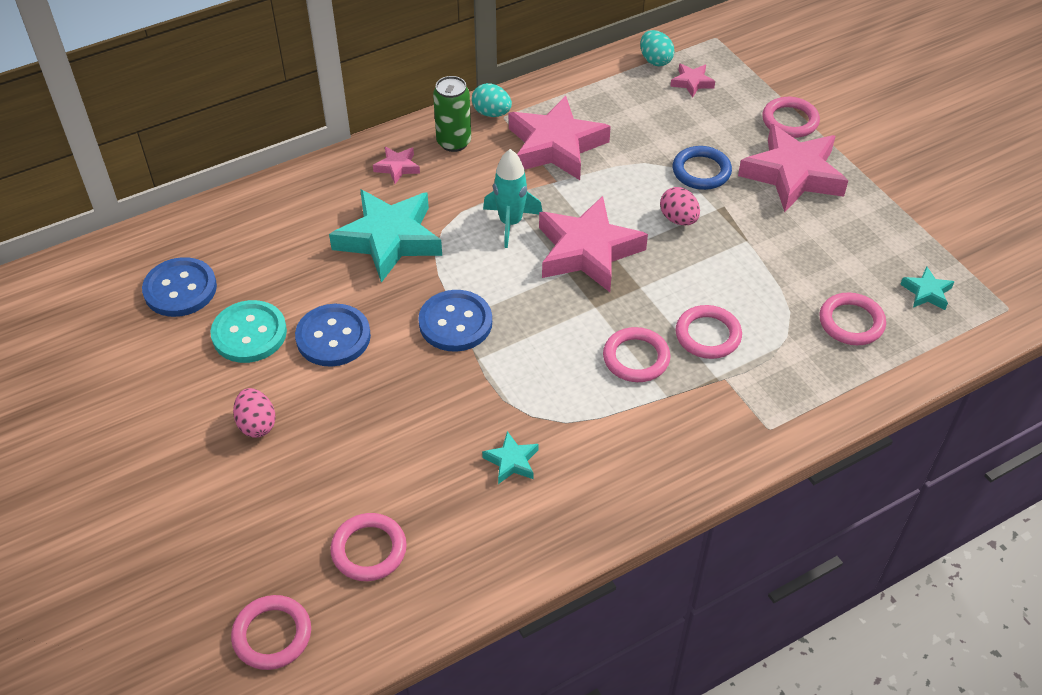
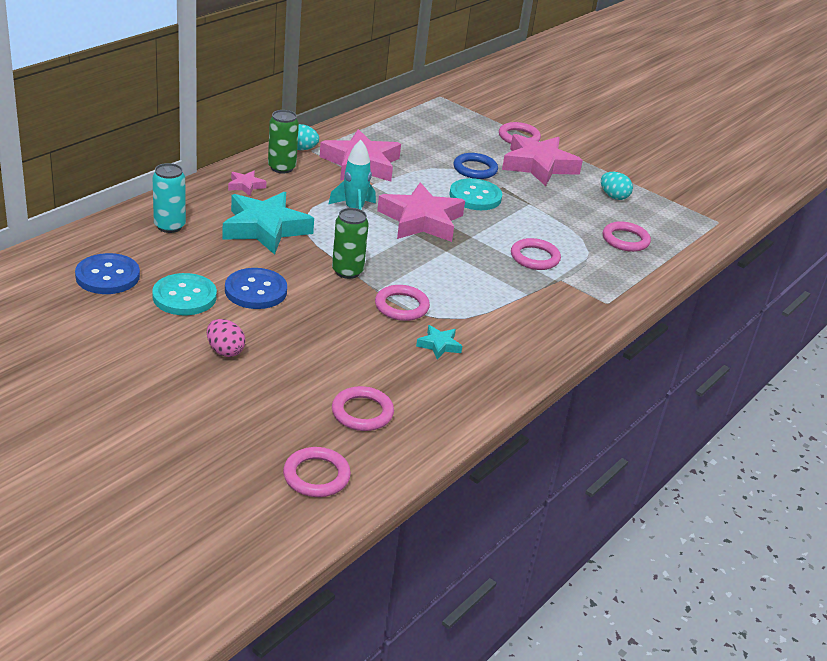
camera: 25 degrees left, 15 degrees down
(281, 221) = (169, 226): none -> turquoise can
(455, 323) = (347, 271): blue button -> green can
(636, 358) = (492, 276): pink ring -> pink ring (401, 306)
(655, 60) = (404, 111): turquoise egg -> turquoise egg (613, 196)
(678, 219) = (475, 196): pink egg -> turquoise button
(692, 82) = (438, 121): pink star -> none
(926, 292) = (663, 219): turquoise star -> none

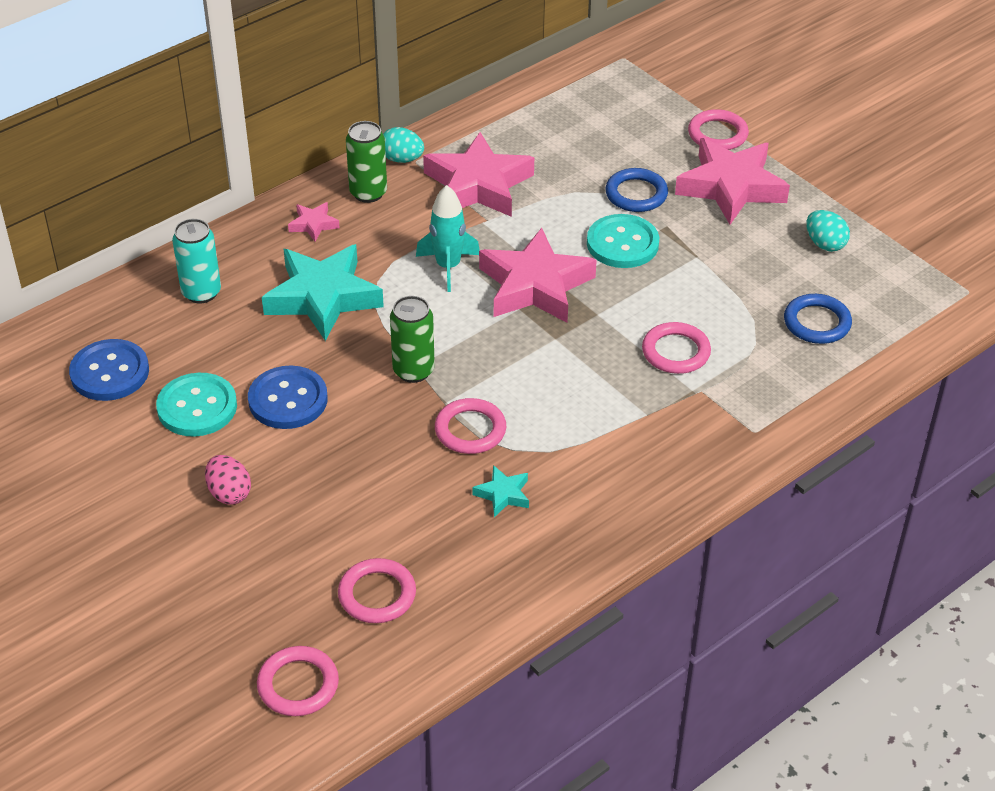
camera: 15 degrees right, 10 degrees up
(625, 240) = (817, 323): pink ring -> blue ring

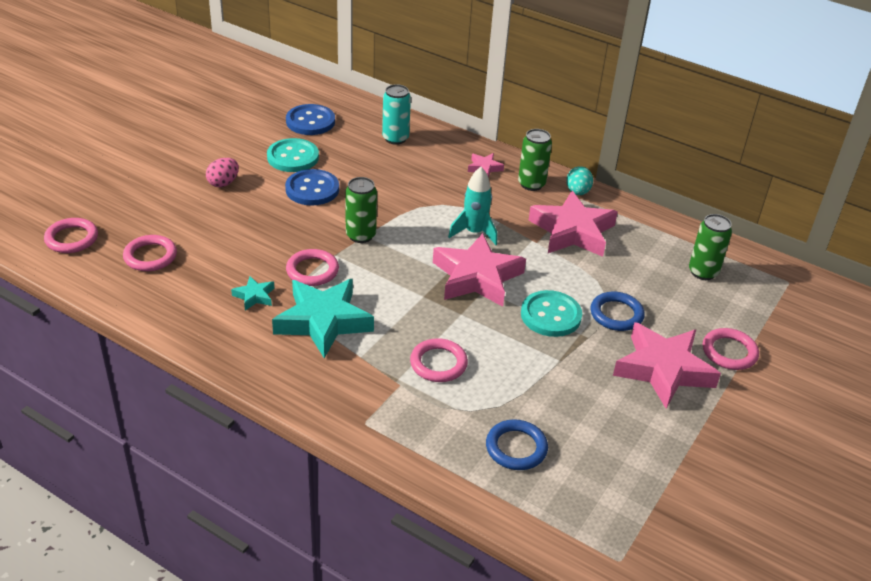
camera: 70 degrees right, 5 degrees down
(323, 298) = (414, 185): turquoise star -> turquoise star (323, 321)
(587, 110) = (703, 272): none -> green can
(825, 244) = (625, 442): turquoise egg -> none

